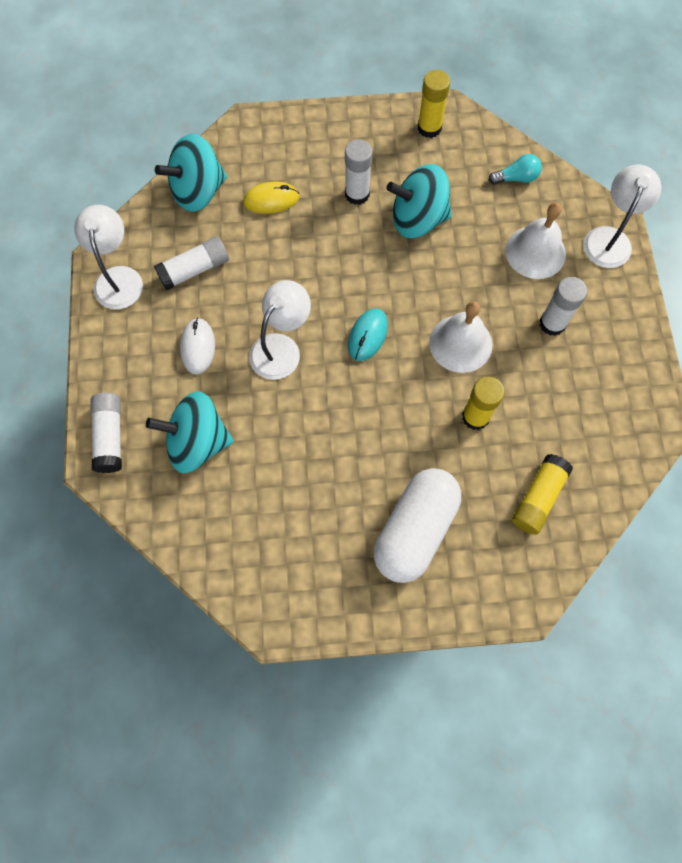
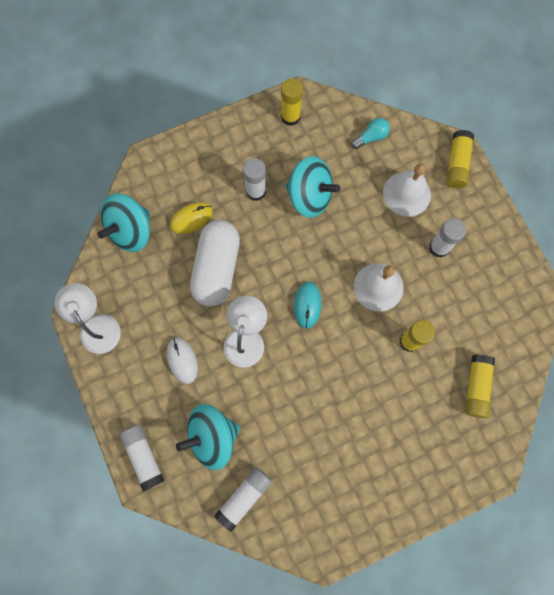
camera: 20 degrees left, 5 degrees up
(194, 270) = (154, 298): white glue stick -> white glue stick (244, 497)
(415, 530) = (398, 445): white capsule -> white capsule (216, 268)
(418, 219) = (310, 196): turquoise spinning top -> turquoise spinning top turned 135 degrees counterclockwise
(610, 238) = (457, 164): white lamp -> yellow glue stick

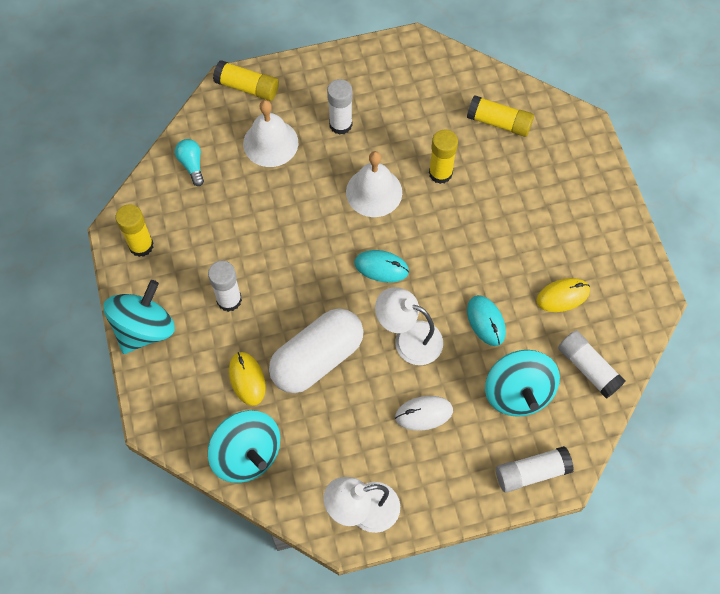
camera: 80 degrees left, 10 degrees down
(216, 268) = (317, 359): white capsule -> white capsule turned 60 degrees counterclockwise
(273, 401) = (486, 321): none -> turquoise mouse
(309, 467) = (562, 296): none -> yellow mouse
(310, 196) = (250, 242): turquoise spinning top -> turquoise spinning top (144, 329)

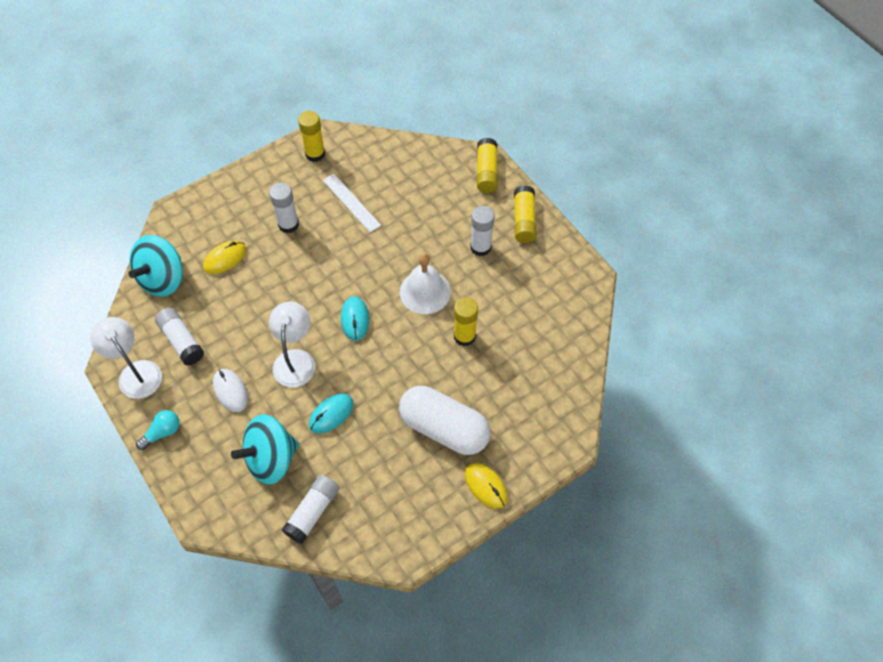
camera: 70 degrees right, 5 degrees down
(144, 329) = (246, 180): turquoise spinning top -> none
(192, 165) = (398, 160): turquoise light bulb -> turquoise light bulb (162, 432)
(228, 228) = (351, 202): none -> white ruler
(270, 143) = (441, 205): white bell -> none
(317, 359) = (256, 300): white capsule -> white capsule (444, 428)
(499, 122) = (538, 368): yellow glue stick -> yellow glue stick (524, 220)
(532, 472) = (199, 491): white glue stick -> white glue stick (182, 341)
(562, 296) = (378, 471): yellow mouse -> yellow mouse (486, 486)

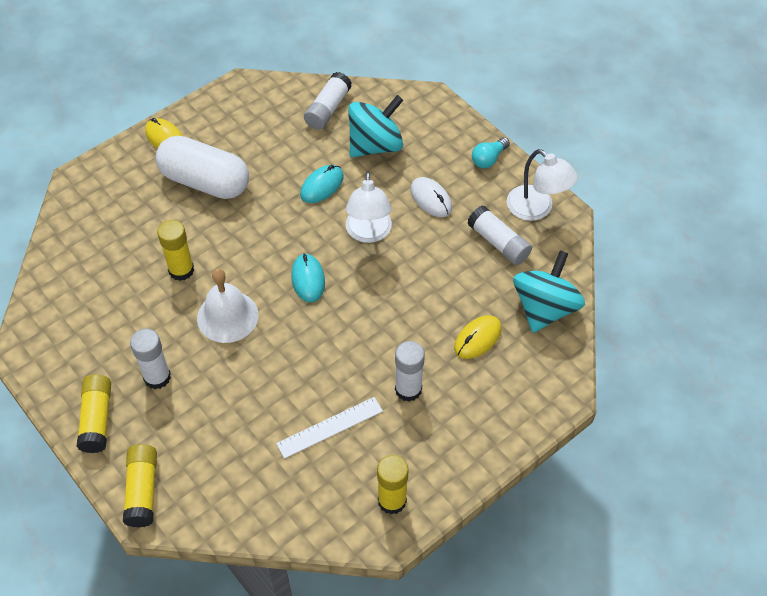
camera: 175 degrees right, 5 degrees down
(351, 202) = (330, 427): white ruler -> white ruler turned 75 degrees counterclockwise

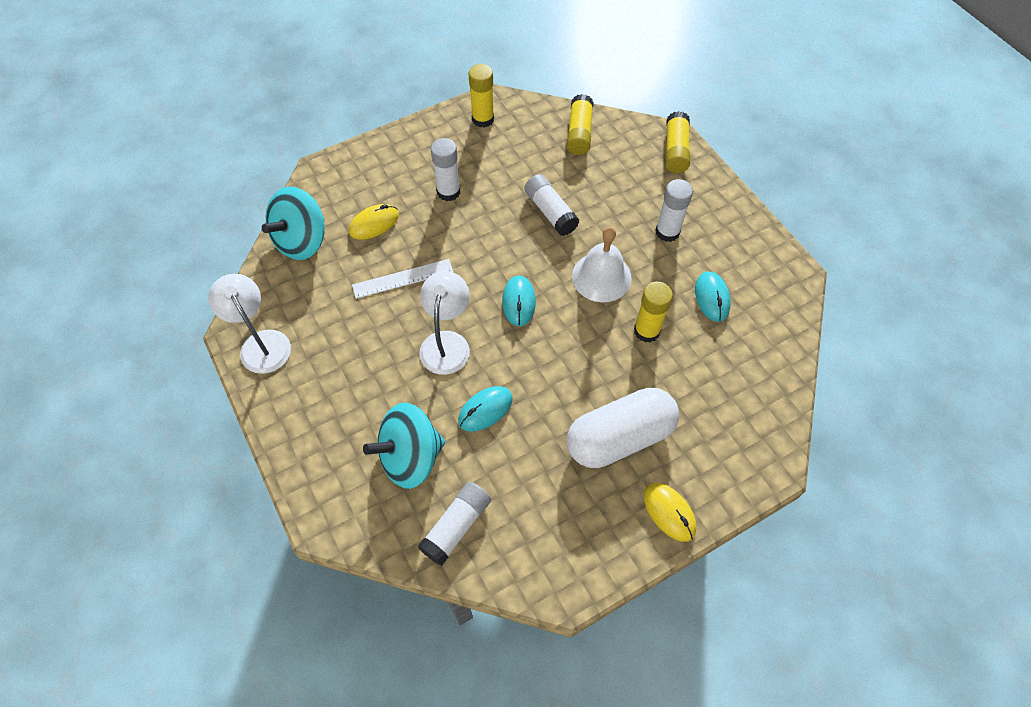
camera: 170 degrees left, 5 degrees up
(97, 419) = (718, 206): yellow glue stick -> yellow glue stick (579, 133)
(115, 311) = (712, 298): none -> turquoise mouse
(205, 181) = (620, 438): white capsule -> white capsule turned 60 degrees counterclockwise
(330, 427) = (521, 173): white ruler -> white ruler (403, 278)
(431, 199) = (368, 373): white mouse -> none
(488, 159) = (285, 415): turquoise light bulb -> none
(498, 243) = (317, 311): white glue stick -> white glue stick (550, 212)

